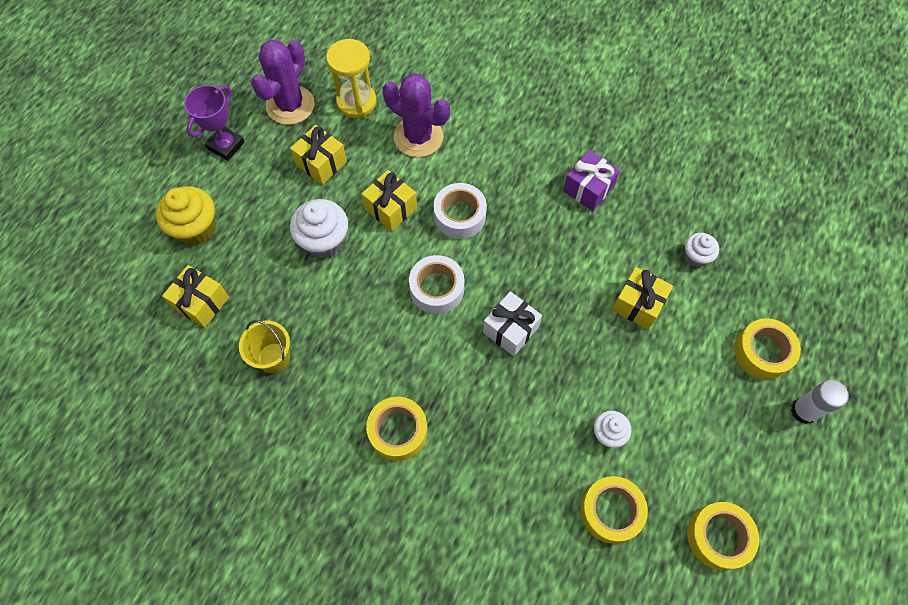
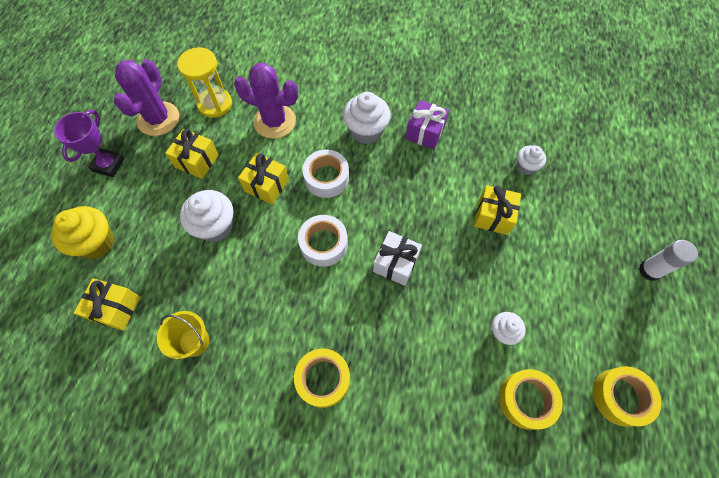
camera: 15 degrees left, 0 degrees up
(520, 172) = (366, 131): none -> white cupcake
(762, 352) = (602, 231): yellow tape -> none

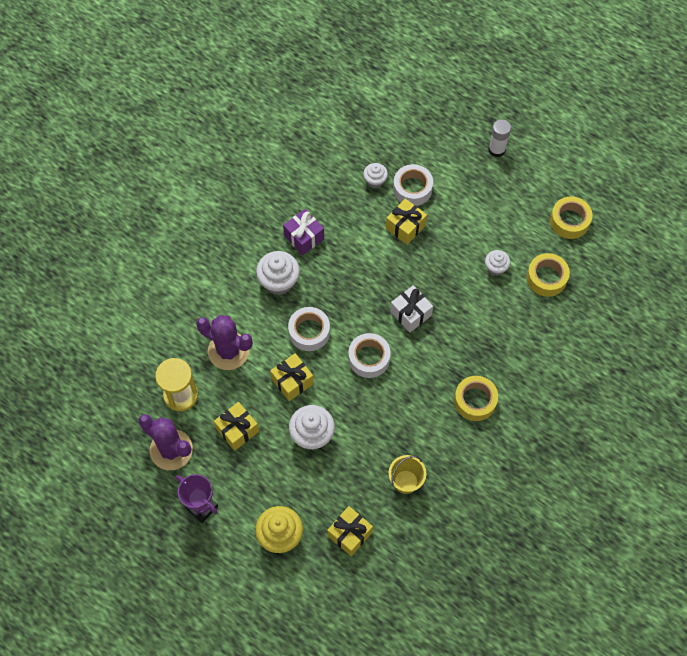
camera: 65 degrees left, 0 degrees up
(274, 121) = (228, 351): purple cactus -> purple cactus turned 75 degrees clockwise
(541, 204) = (412, 189): none -> white tape

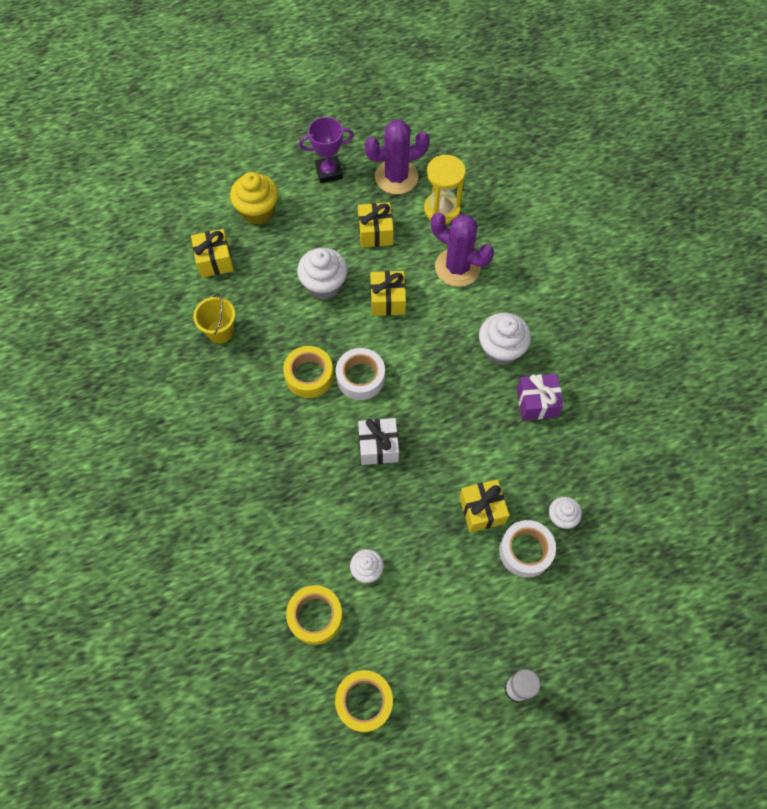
camera: 125 degrees right, 0 degrees up
(228, 351) = (457, 267): purple cactus -> purple cactus turned 60 degrees clockwise
(309, 332) = (427, 344): white tape -> none
(475, 401) = (243, 442): yellow tape -> yellow tape (309, 375)

